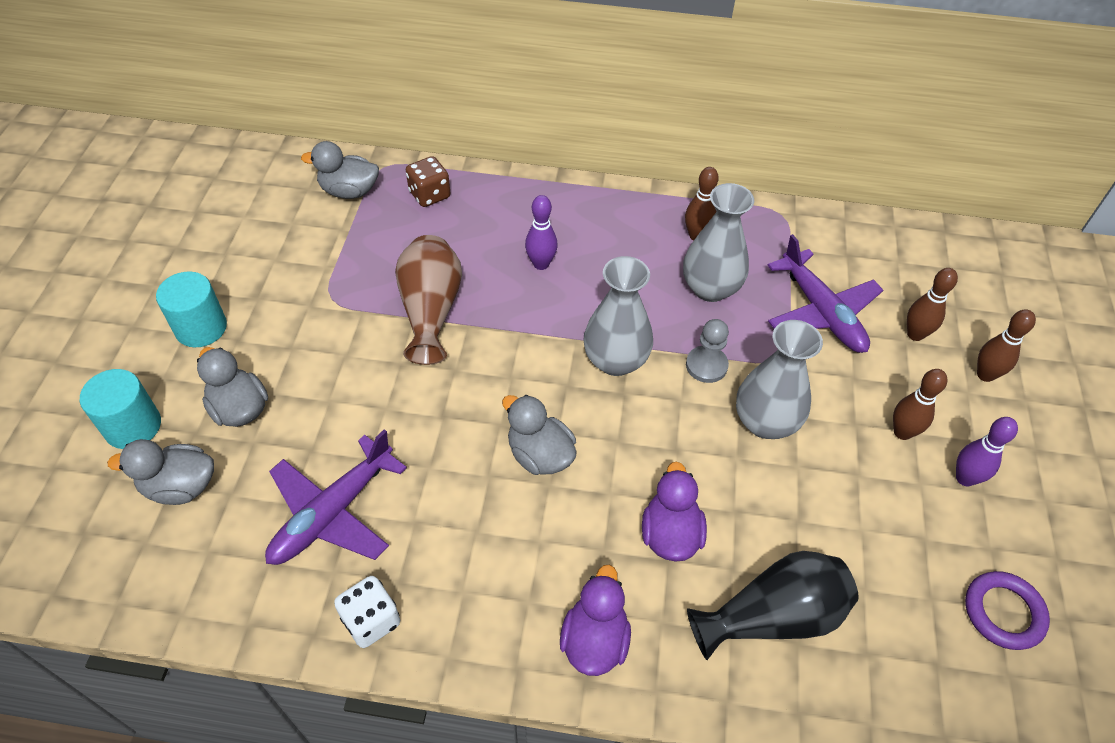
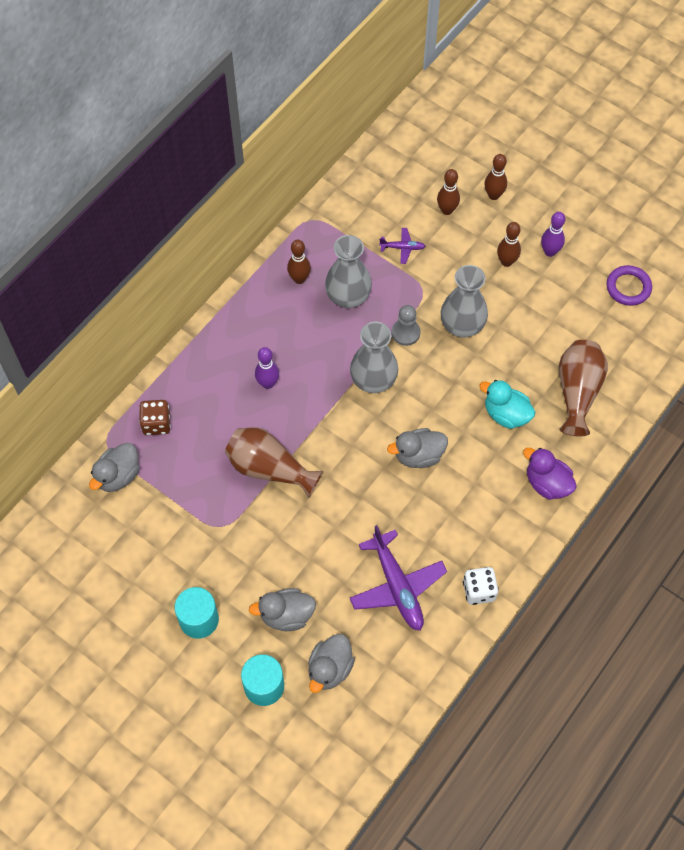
camera: 60 degrees left, 10 degrees up
(670, 534) = (506, 414): purple duck -> turquoise duck
(773, 617) = (577, 392): black vase -> brown vase
(821, 312) = (402, 248): purple plane -> purple plane, size x0.48

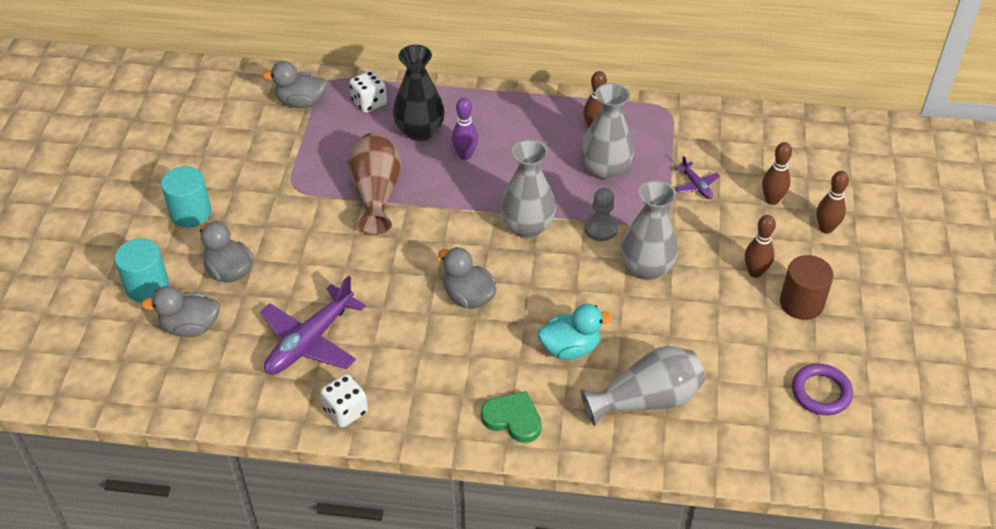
camera: 60 degrees right, 15 degrees down
(156, 424) = (369, 103): brown dice -> white dice
(217, 402) = (420, 131): none -> black vase
(506, 414) = (570, 348): turquoise duck -> turquoise duck turned 75 degrees clockwise
(547, 483) = (513, 419): purple duck -> green heart
(550, 252) = (801, 303): purple bowling pin -> brown cylinder
(577, 392) = (646, 400): brown vase -> grey vase

